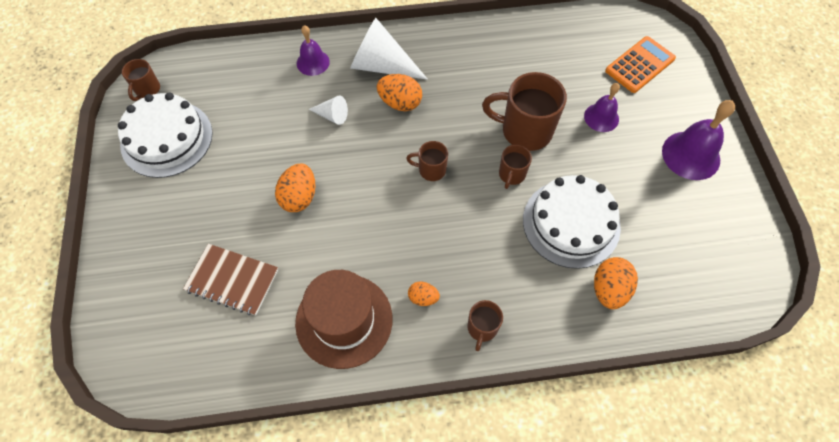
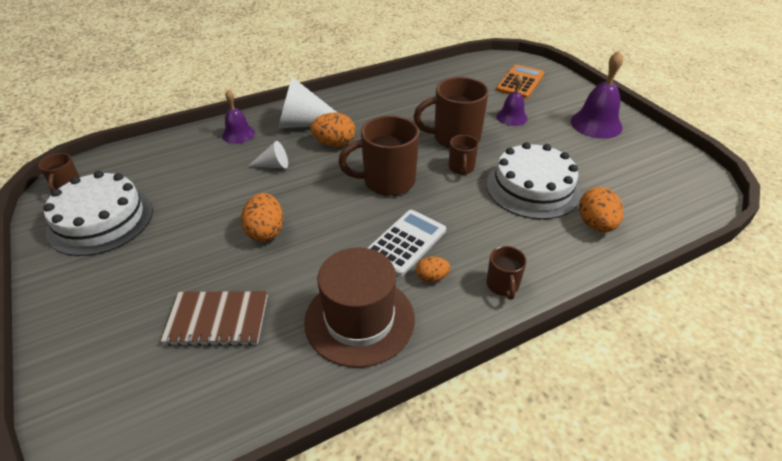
camera: 20 degrees left, 20 degrees down
(417, 251) = (406, 242): none -> white calculator
(431, 170) = (387, 181): brown mug -> brown mug, size x1.92

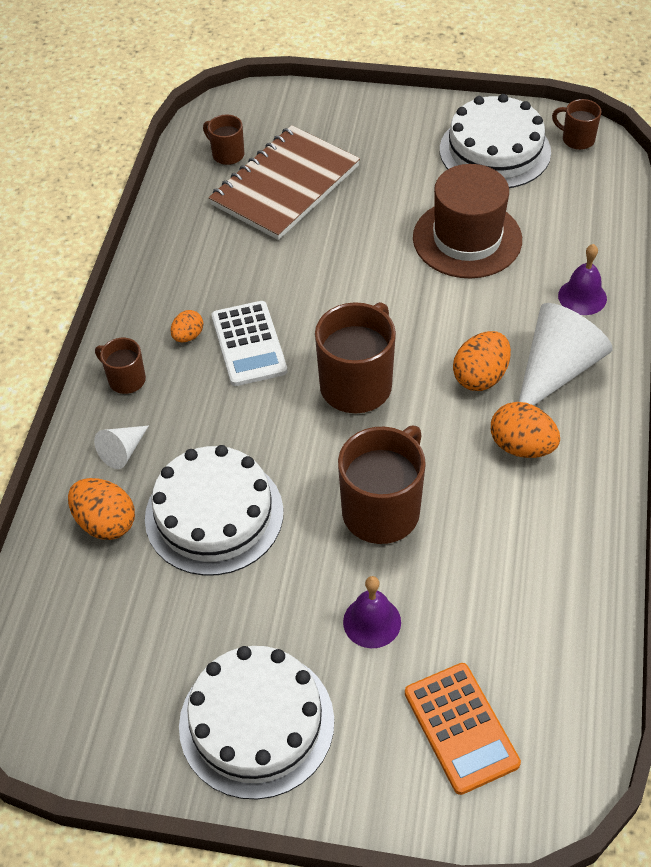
camera: 130 degrees right, 10 degrees up
(217, 320) = (285, 186): brown notebook -> brown notebook, size x1.52
(266, 231) = (367, 252): orange egg -> orange egg (521, 446)
(273, 165) = (481, 301): white cone -> white cone (123, 451)
(359, 320) = (196, 265): brown hat -> brown hat (467, 239)
(461, 168) = (315, 471): brown mug -> brown mug (227, 154)
(596, 124) = (256, 723): purple bell -> white cake

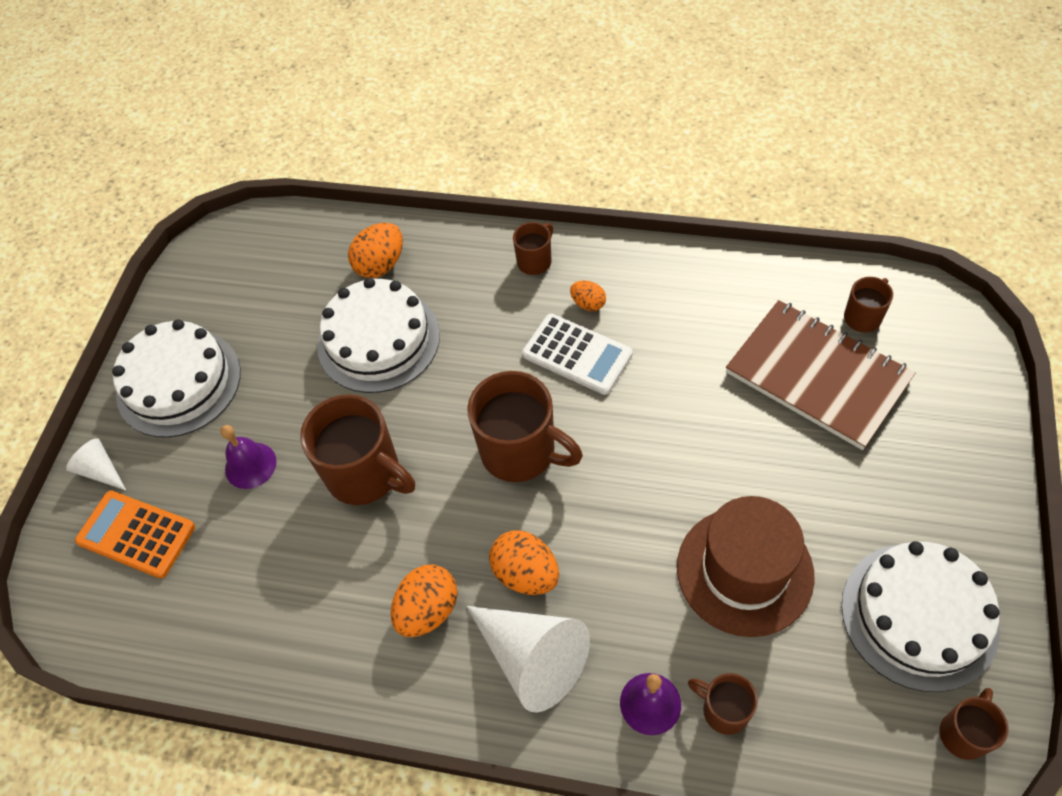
camera: 95 degrees right, 5 degrees up
(123, 451) = (453, 268): white cone -> white cone (101, 470)
(249, 344) = (577, 354): white calculator -> white calculator turned 135 degrees counterclockwise
(461, 728) = (136, 534): orange calculator -> orange calculator turned 45 degrees clockwise
(580, 256) = (724, 710): none -> brown mug

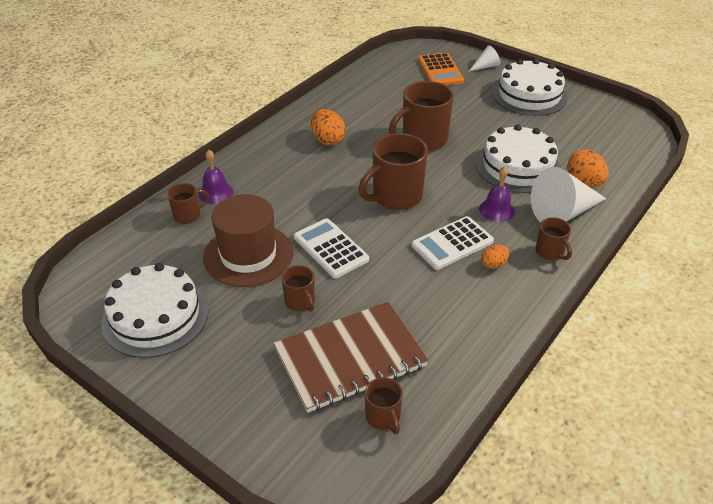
camera: 110 degrees right, 15 degrees down
(136, 534) = (440, 70): orange calculator -> orange calculator turned 120 degrees clockwise
(250, 465) = (457, 107): purple bell -> purple bell (496, 210)
(526, 573) = (319, 175): orange egg -> none
(532, 658) = (273, 164): white cone -> white cone (563, 212)
(668, 478) = (330, 248): none -> white calculator
(963, 733) = (85, 298): brown mug -> brown mug (300, 302)

